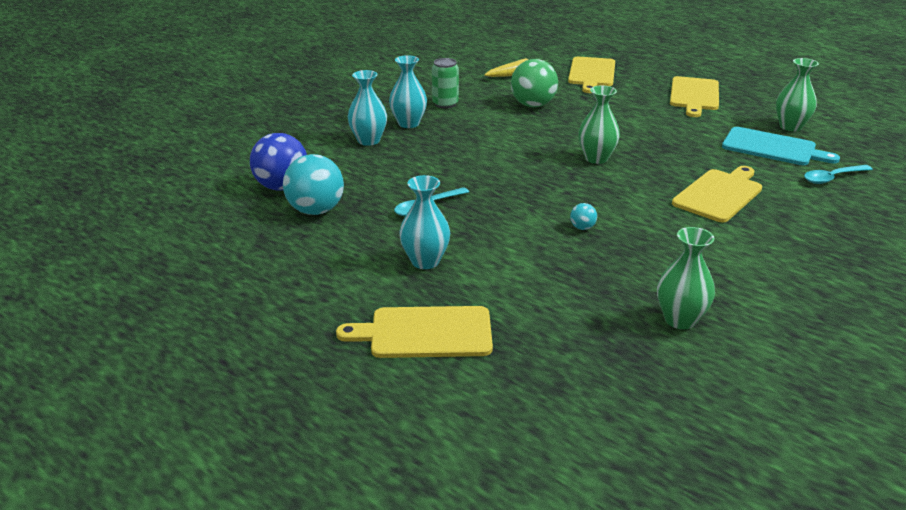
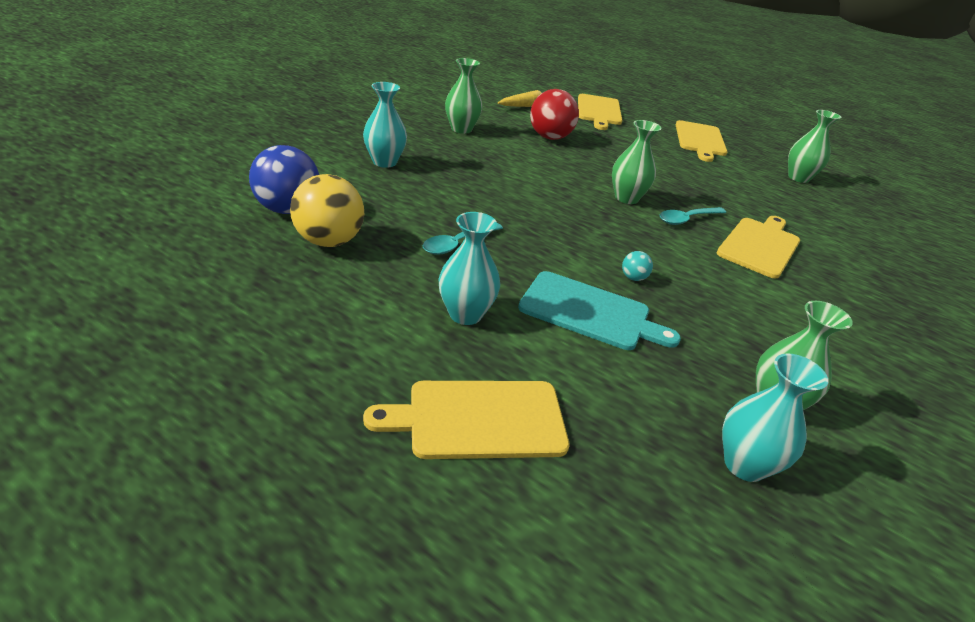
camera: 10 degrees left, 5 degrees up
(316, 210) = (329, 241): turquoise ball -> yellow ball
(408, 123) = (426, 147): turquoise vase -> turquoise vase (744, 464)
(445, 104) = (461, 129): green can -> green vase
(533, 105) = (550, 137): green ball -> red ball
(772, 148) = (791, 198): turquoise cutting board -> turquoise cutting board (590, 312)
(832, 178) = (859, 234): turquoise spoon -> turquoise spoon (687, 219)

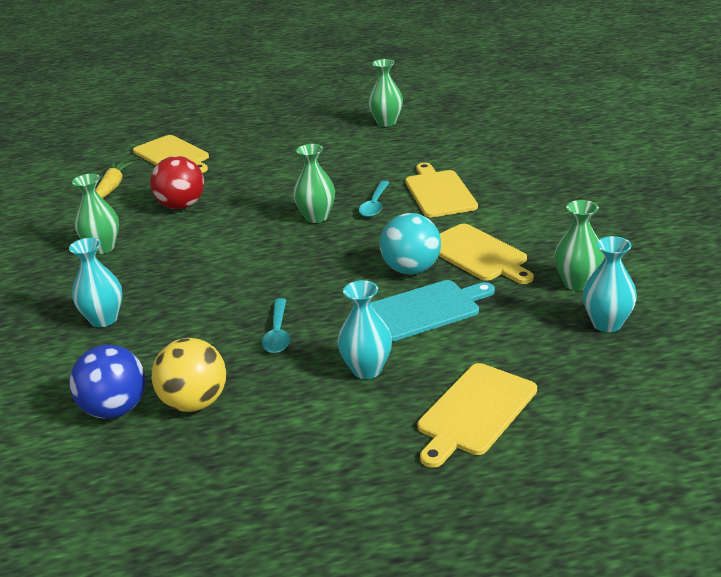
camera: 40 degrees left, 5 degrees down
(633, 278) = (411, 269): turquoise ball -> turquoise ball, size x2.30
(700, 140) = (283, 133): yellow cutting board -> yellow cutting board (478, 254)

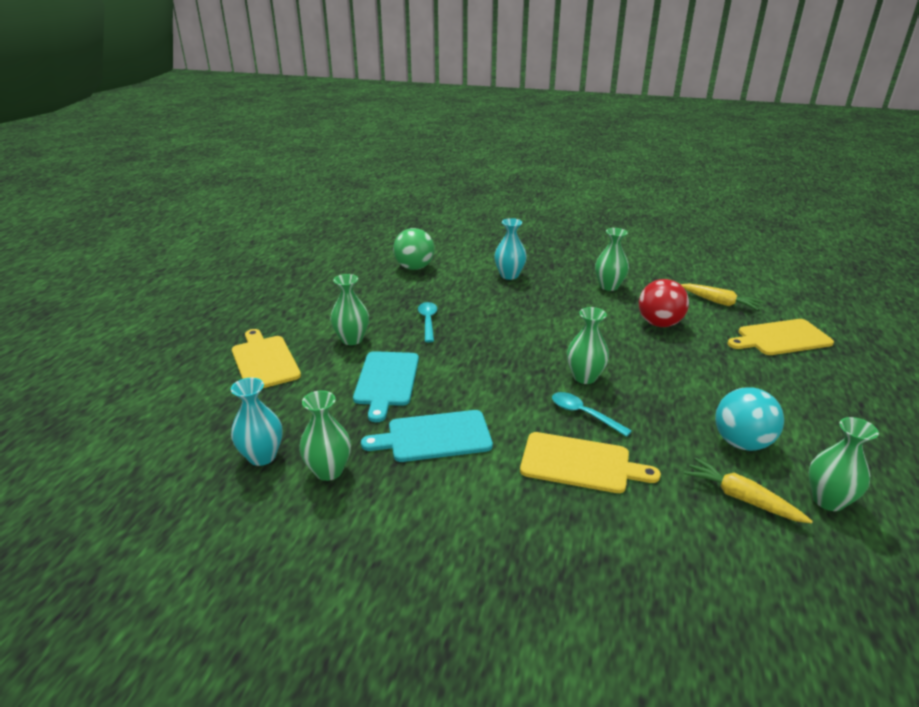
camera: 115 degrees right, 0 degrees up
(115, 409) = (414, 267): blue ball -> green ball
(195, 403) = (392, 286): yellow ball -> none
(278, 333) = (428, 321): turquoise spoon -> turquoise spoon turned 60 degrees clockwise
(367, 369) = (352, 339): turquoise vase -> green vase
(411, 269) = (448, 394): turquoise ball -> turquoise ball (741, 442)
(413, 142) = (741, 498): none -> yellow carrot
(478, 254) = (434, 437): yellow cutting board -> turquoise cutting board

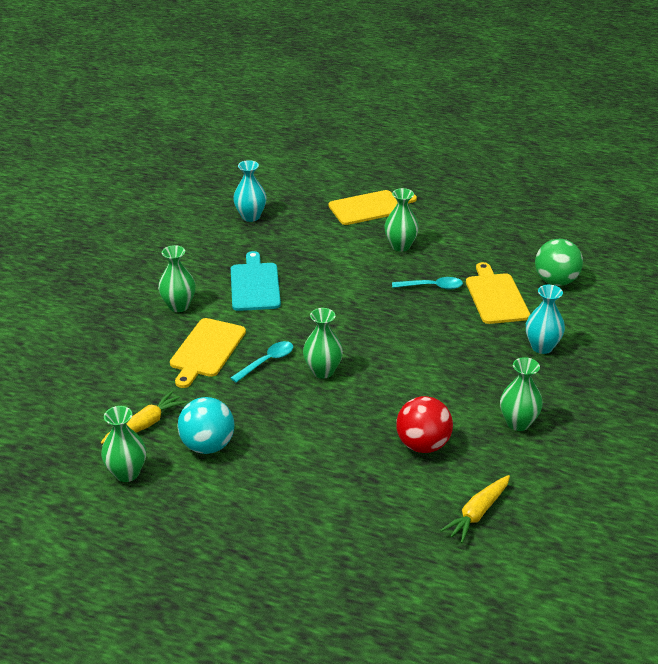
camera: 95 degrees right, 5 degrees up
(329, 471) = (229, 242): green vase -> green vase (179, 306)
(386, 381) = (332, 264): turquoise cutting board -> none
(781, 338) = (384, 541): yellow cutting board -> yellow cutting board (496, 296)

